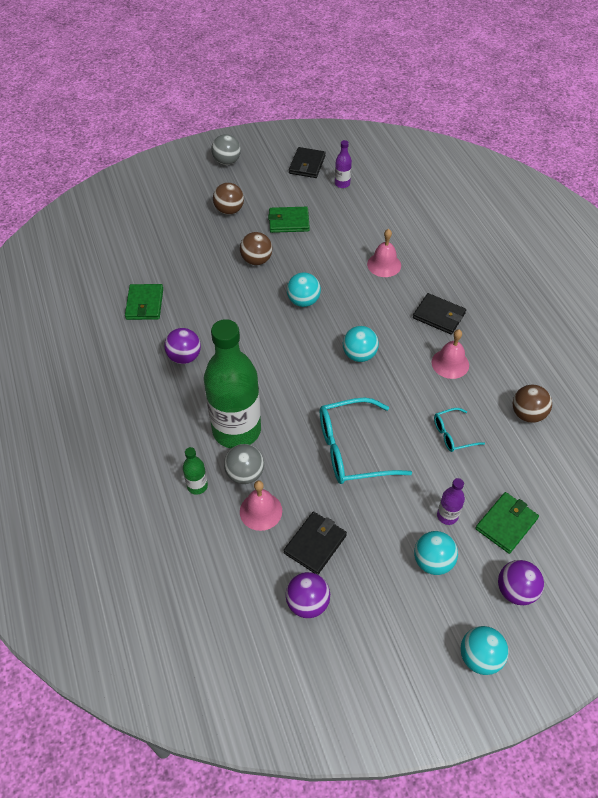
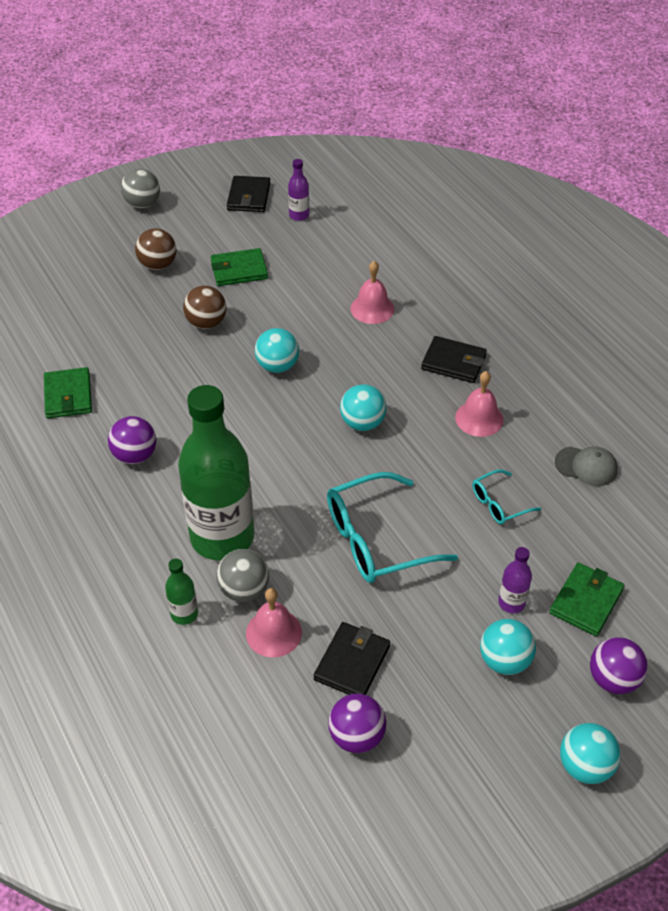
camera: 10 degrees left, 5 degrees down
(527, 414) = (586, 466): brown ball -> grey cap

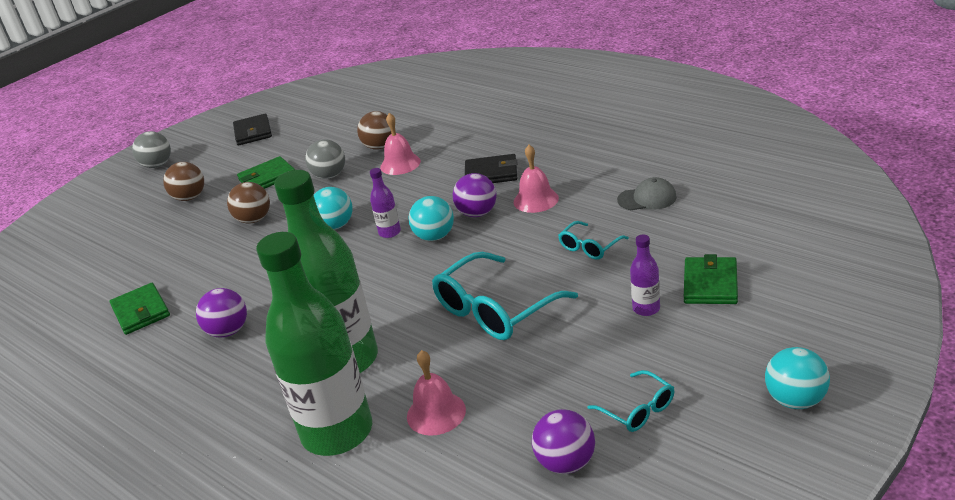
camera: 15 degrees left, 15 degrees down
(184, 614) = (337, 432): green bottle -> green bottle, size x2.46
(244, 590) = (388, 391): grey ball -> grey ball (329, 176)
(299, 215) = (303, 130): purple bottle -> purple bottle (389, 232)
(352, 662) = (526, 407): black wallet -> none
(363, 275) = (380, 147): none -> brown ball
(444, 711) = (638, 410): none -> turquoise glasses
(504, 660) = (668, 351): turquoise ball -> none
(613, 679) = (773, 328): purple ball -> purple ball (477, 213)

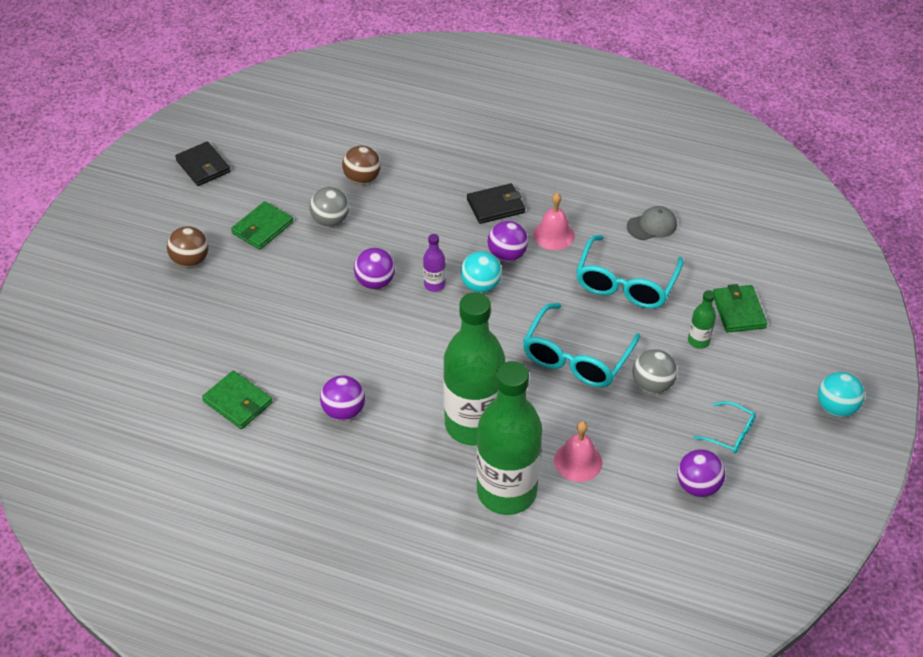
camera: 25 degrees left, 15 degrees up
(157, 165) = (118, 219): grey ball -> grey ball (652, 385)
(254, 220) = (284, 282): brown ball -> none
(335, 226) = (375, 282): turquoise ball -> purple ball
(400, 164) = (397, 200): pink bell -> none
(589, 247) = (625, 284): turquoise glasses -> turquoise glasses, size x1.94
(646, 309) = (698, 341): purple bottle -> green bottle

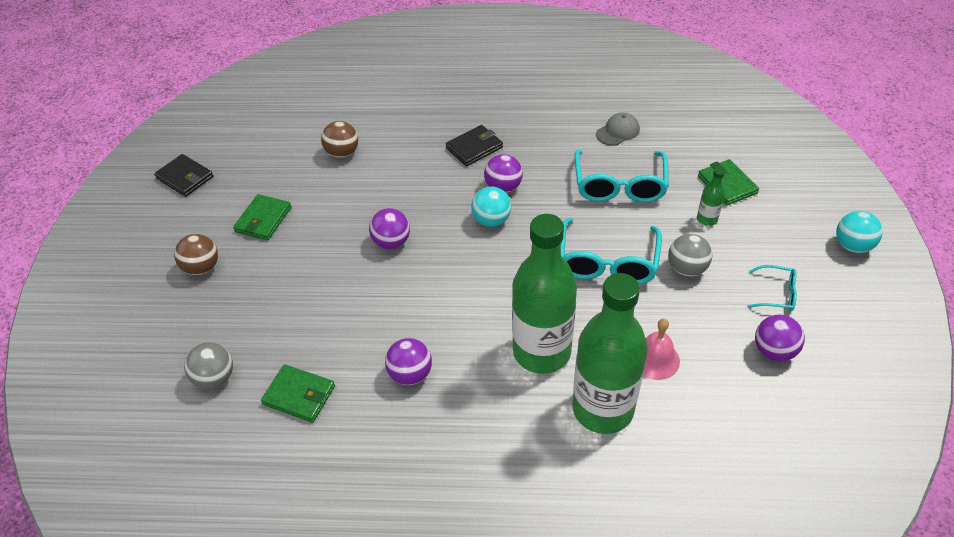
camera: 15 degrees left, 0 degrees up
(330, 220) = (327, 197): grey ball -> grey ball (215, 378)
(434, 285) = (448, 230): purple bottle -> none
(553, 235) = (537, 160): pink bell -> none

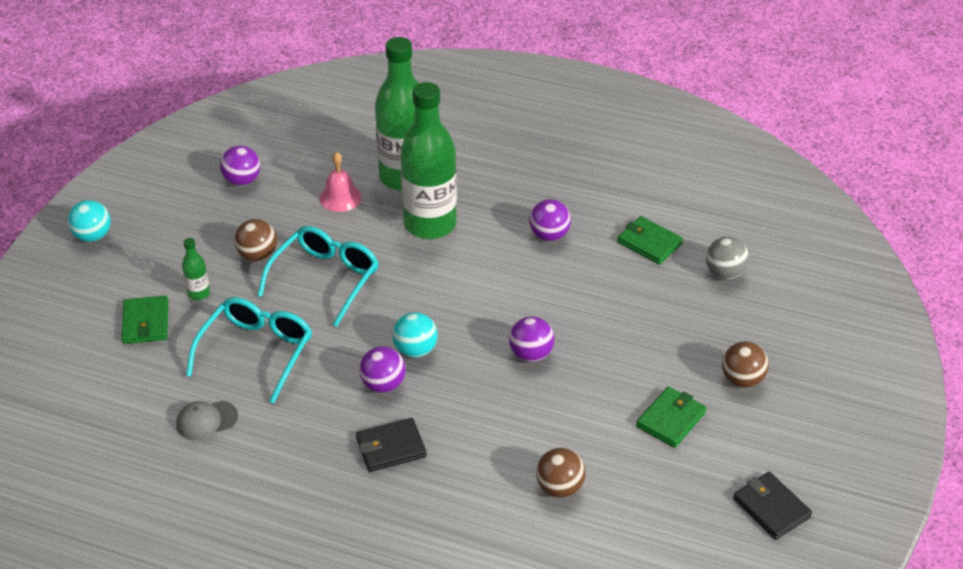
camera: 165 degrees left, 5 degrees down
(686, 269) = (257, 255): grey ball -> brown ball
(776, 294) = (199, 217): turquoise glasses -> none

